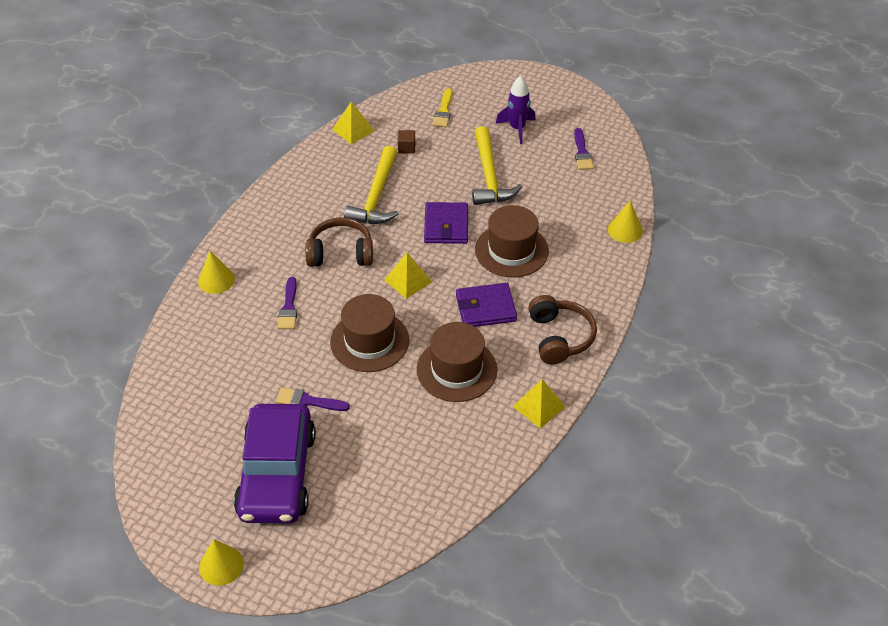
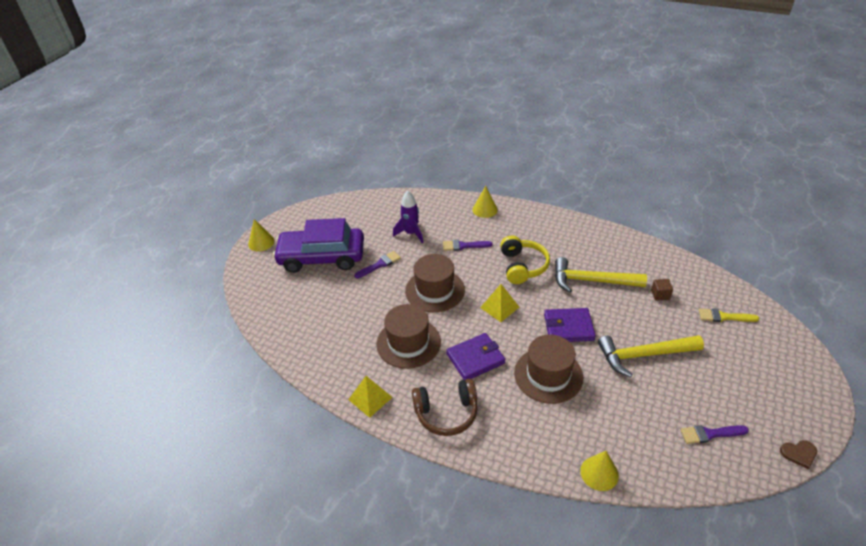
camera: 90 degrees right, 5 degrees down
(308, 401) = (380, 264): purple brush -> purple brush turned 45 degrees clockwise
(340, 253) = (522, 266): brown headphones -> yellow headphones
(353, 130) = (669, 260): yellow pyramid -> none
(485, 308) = (475, 358): purple wallet -> purple wallet turned 75 degrees clockwise
(517, 129) = (724, 375): purple rocket -> purple rocket (411, 233)
(600, 107) = (799, 454): none -> brown heart

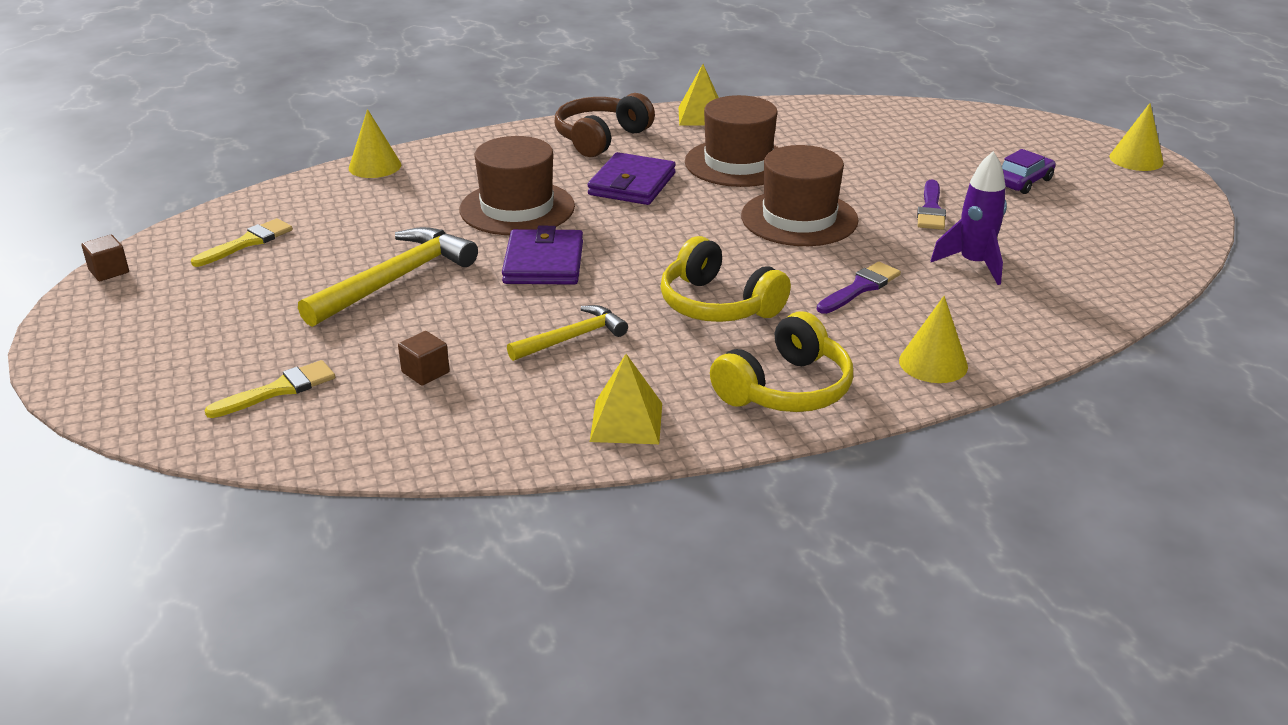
camera: 135 degrees right, 10 degrees down
(322, 257) = (1023, 182): purple car -> purple car, size x0.41
(499, 307) = (677, 241): yellow pyramid -> yellow pyramid (626, 422)
(540, 225) = (785, 389): none -> yellow headphones
(568, 327) = (543, 263): purple wallet -> purple wallet turned 45 degrees counterclockwise
(591, 281) = (572, 338): yellow hammer -> yellow hammer, size x0.60
(710, 434) = (247, 242): purple brush -> yellow brush
(799, 454) = (109, 271): brown heart -> brown cube

